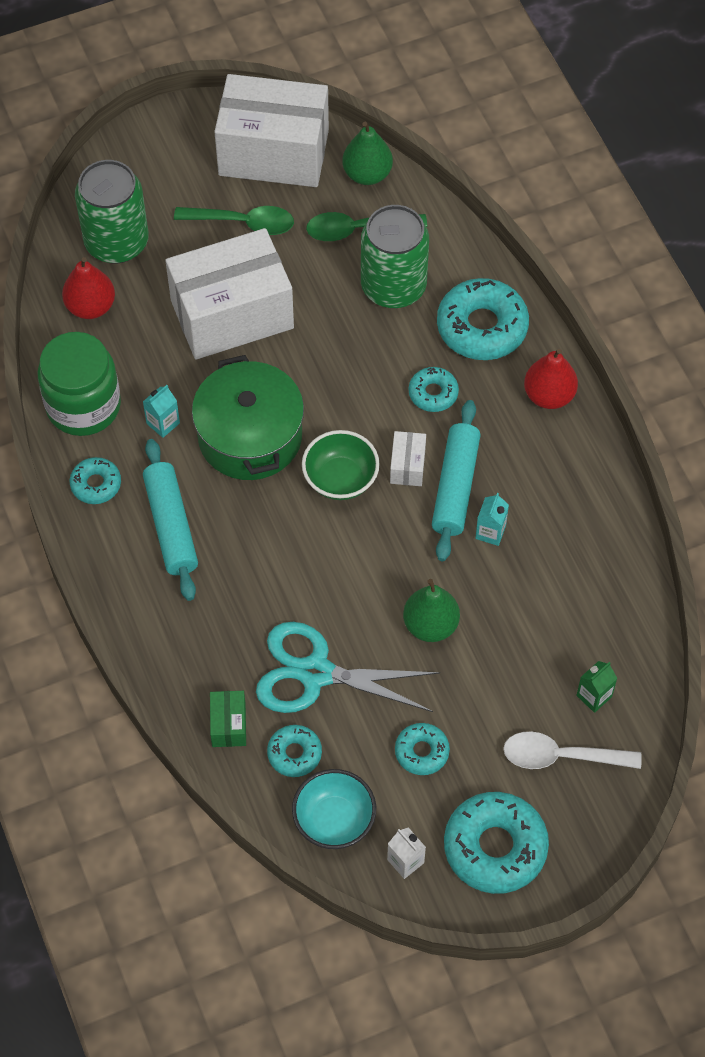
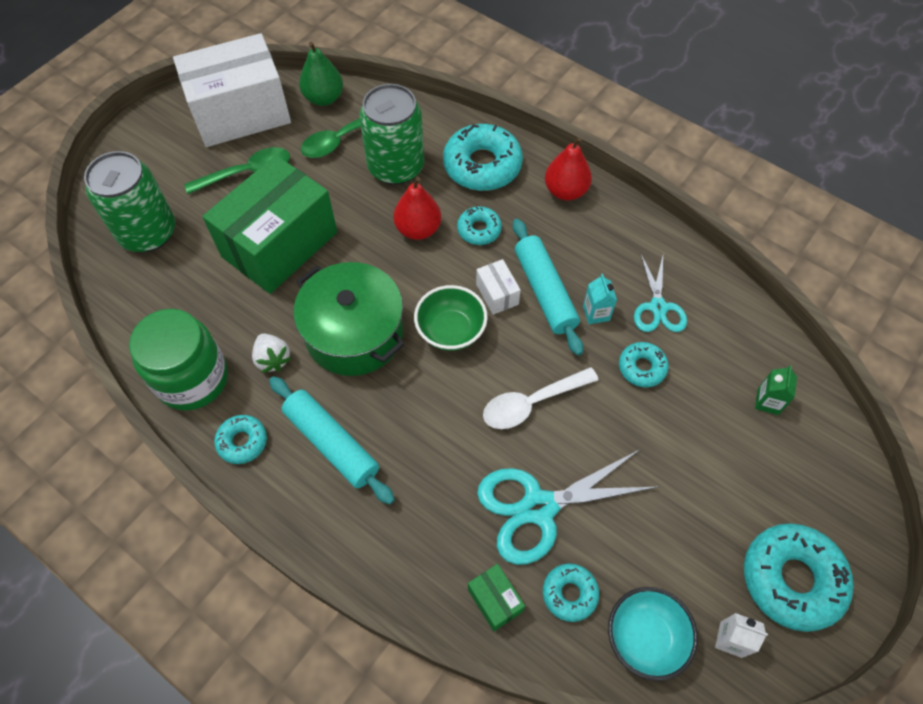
camera: 30 degrees left, 0 degrees up
(91, 307) = (153, 293): red pear -> red pear (418, 229)
(163, 423) = (273, 359): turquoise carton -> white strawberry
(232, 314) = (280, 244): white box -> green box
(421, 752) = (673, 527): turquoise donut -> turquoise donut (642, 367)
(430, 625) = (603, 412): green pear -> none
(555, 557) = (658, 307): none -> turquoise scissors
(561, 756) = (781, 466): white spoon -> white spoon (532, 403)

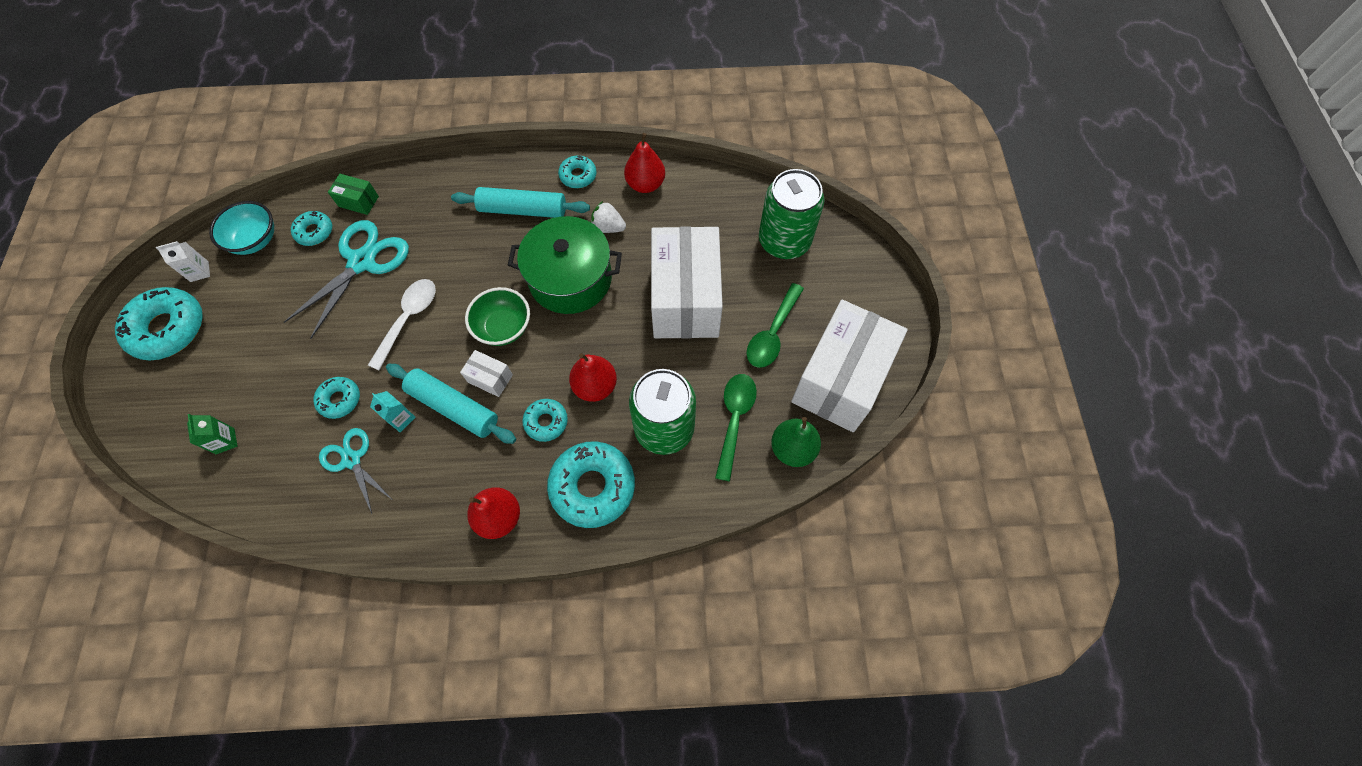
camera: 140 degrees right, 5 degrees up
(192, 378) = (645, 184): green jar -> red pear
(280, 244) = (685, 299): green box -> white box

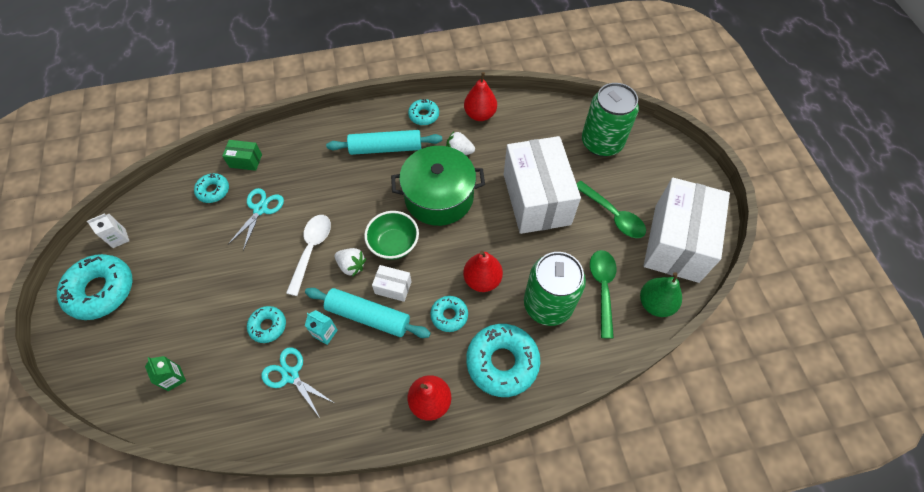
camera: 10 degrees left, 5 degrees down
(255, 240) = (163, 205): turquoise bowl -> none
(362, 262) = (260, 209): turquoise scissors -> turquoise scissors, size x0.61
(449, 345) = (351, 266): none -> white strawberry
(772, 333) = (613, 215): green spoon -> green spoon turned 60 degrees counterclockwise

